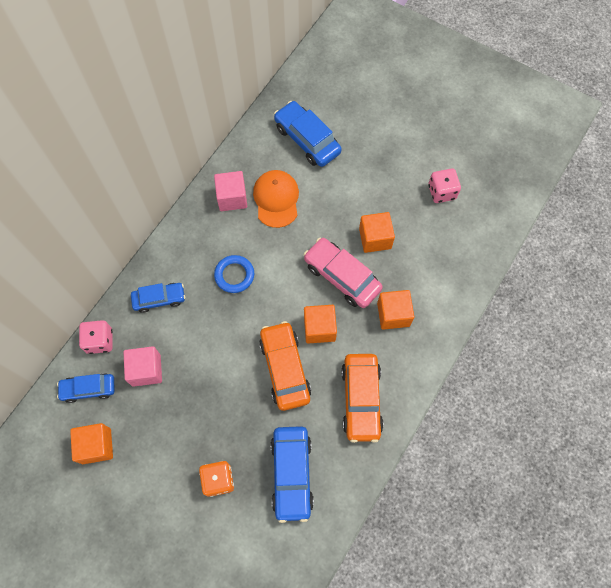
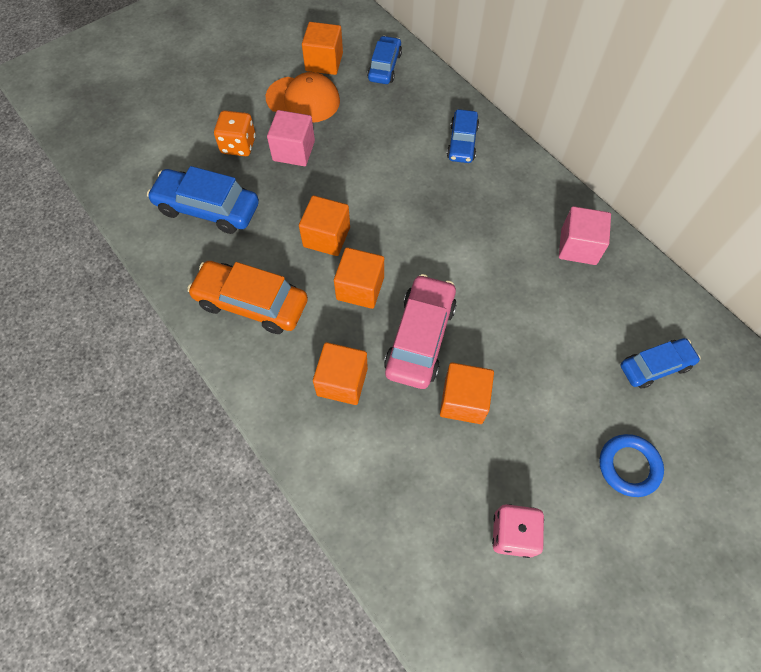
camera: 110 degrees right, 5 degrees down
(100, 341) = (433, 84): pink dice -> none
(146, 370) = (383, 114): pink cube -> pink cube (294, 151)
(234, 275) = (466, 220): blue ring -> blue ring (629, 466)
(276, 199) = (562, 296): orange cap -> orange cap (303, 99)
(285, 368) = (326, 237): orange car -> orange cube
(307, 139) = (655, 366): blue car -> blue car, size x0.64
(342, 276) = (420, 338): pink car -> pink car turned 45 degrees counterclockwise

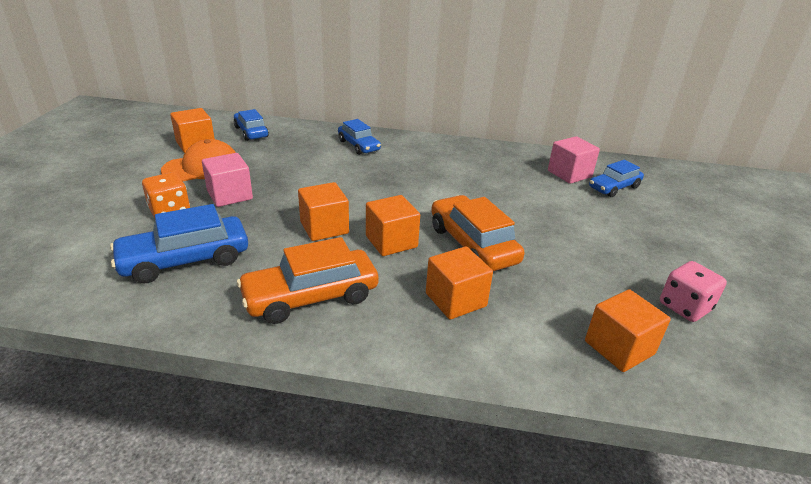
camera: 45 degrees left, 30 degrees down
(420, 338) = (473, 244): pink car -> orange car
(463, 401) = (549, 260): orange cube -> orange cube (619, 348)
(578, 247) = (497, 160): pink cube -> pink cube (569, 174)
(629, 466) = (675, 234): blue ring -> none
(655, 366) = (614, 187): blue car -> blue car turned 150 degrees counterclockwise

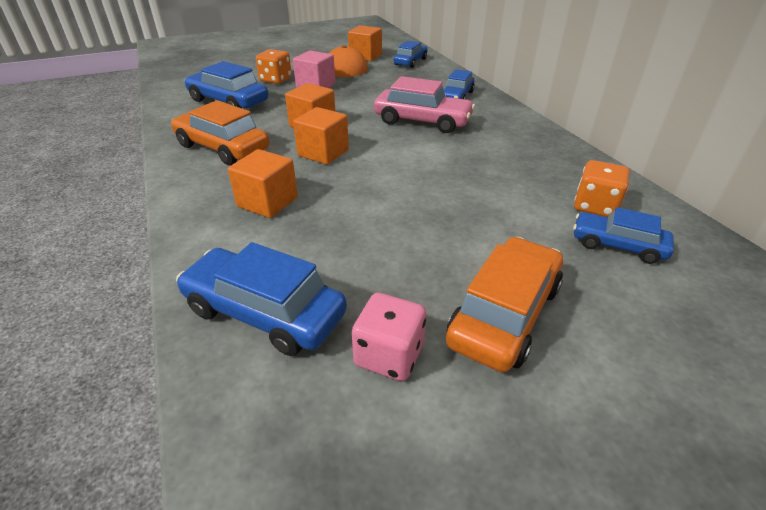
camera: 60 degrees right, 5 degrees up
(386, 176) = (422, 121): none -> pink car
(473, 244) = (362, 187): orange car -> orange car (505, 314)
(569, 174) = (595, 206): pink cube -> orange dice
(619, 348) = (264, 312): orange cube -> blue car

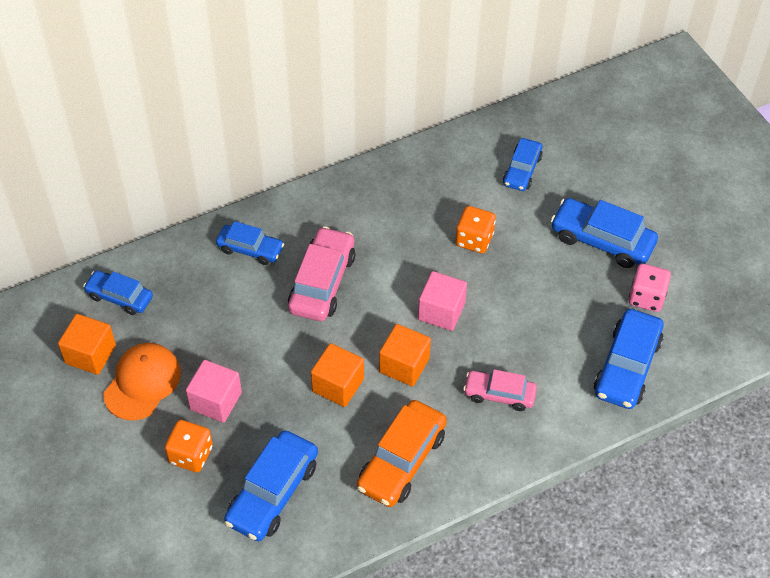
camera: 95 degrees left, 15 degrees up
(267, 202) = (499, 394): orange cube -> pink car
(383, 174) = (441, 311): none -> pink cube
(505, 314) = (602, 240): orange car -> blue car
(595, 206) = (473, 172): orange dice -> orange dice (474, 240)

